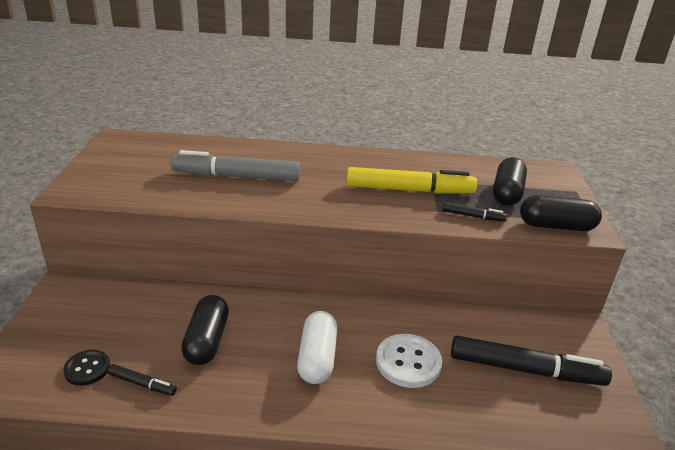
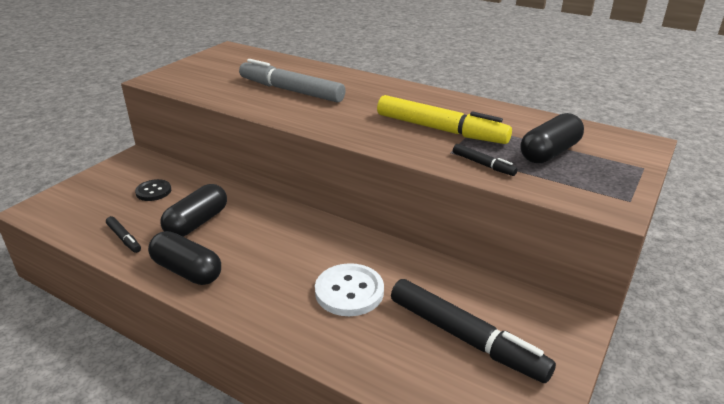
camera: 30 degrees right, 0 degrees up
(87, 369) = (99, 216): black button -> black button (153, 191)
(317, 358) = (271, 262): white capsule -> none
(556, 226) = (574, 194): black capsule -> black capsule (187, 271)

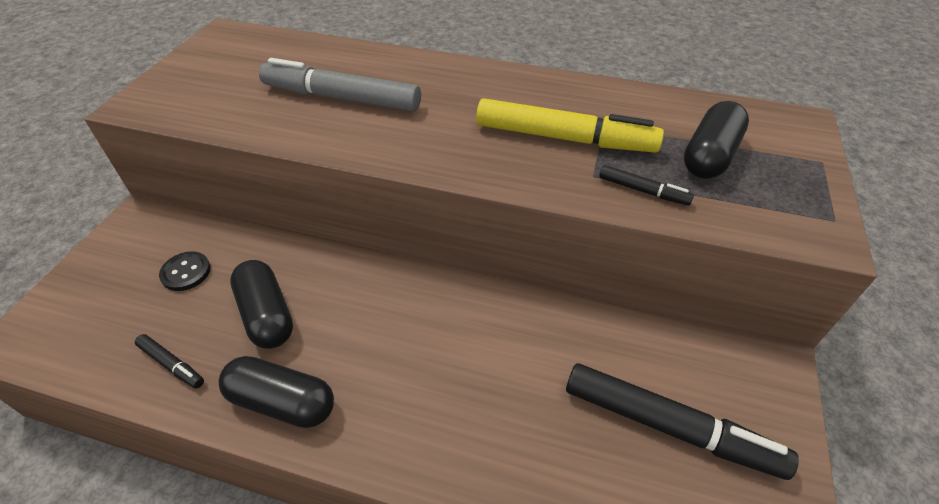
camera: 15 degrees left, 15 degrees up
(197, 223) = (267, 315): black capsule -> black capsule turned 45 degrees counterclockwise
(349, 292) = (506, 387): white button -> none

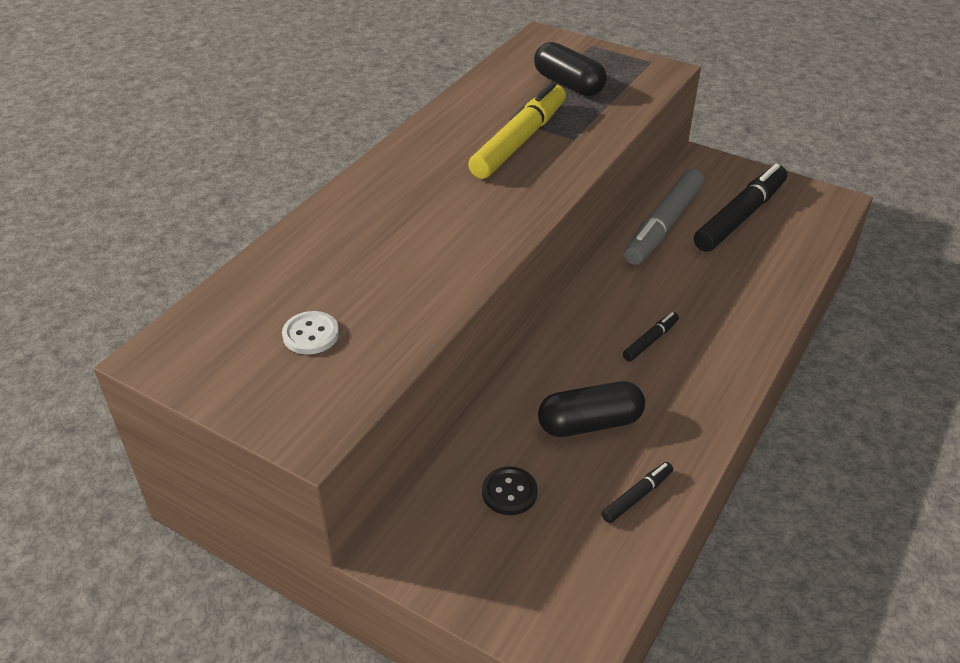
camera: 75 degrees left, 5 degrees down
(244, 82) = (311, 334): none -> white button
(282, 402) = (692, 414): black capsule -> none
(341, 98) = (388, 260): grey marker -> grey marker (663, 225)
(643, 191) = (599, 122): black marker -> black marker (650, 341)

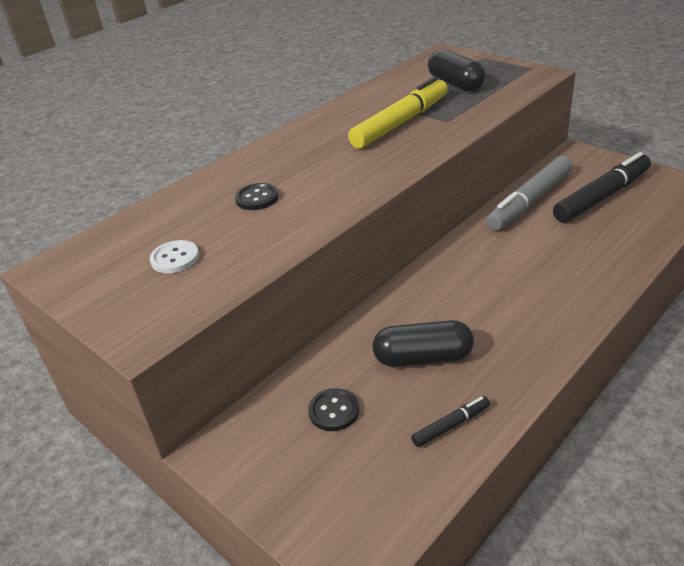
camera: 15 degrees right, 5 degrees down
(380, 250) = (257, 198): none -> black button
(650, 341) = (496, 292): black marker -> none

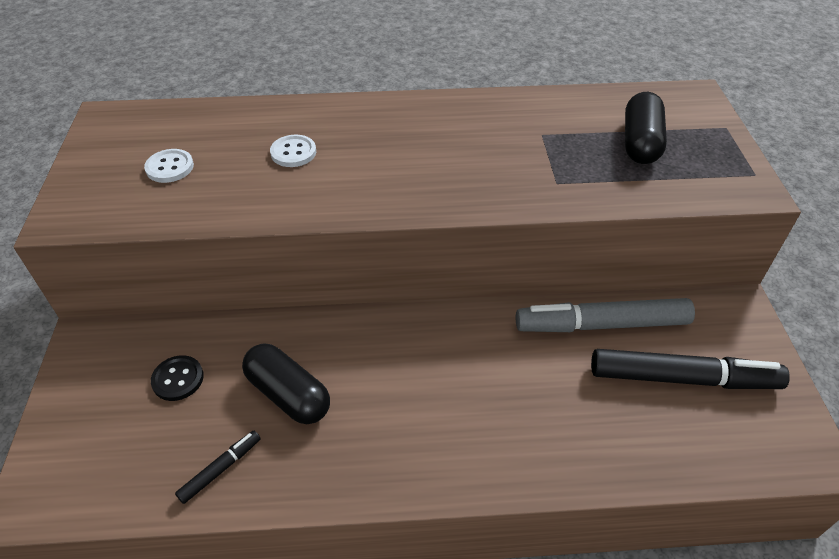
camera: 40 degrees right, 10 degrees up
(257, 198) = (293, 152): black button -> white button
(401, 123) = (515, 154): yellow marker -> none
(451, 425) = (221, 469): black marker -> black marker turned 60 degrees counterclockwise

